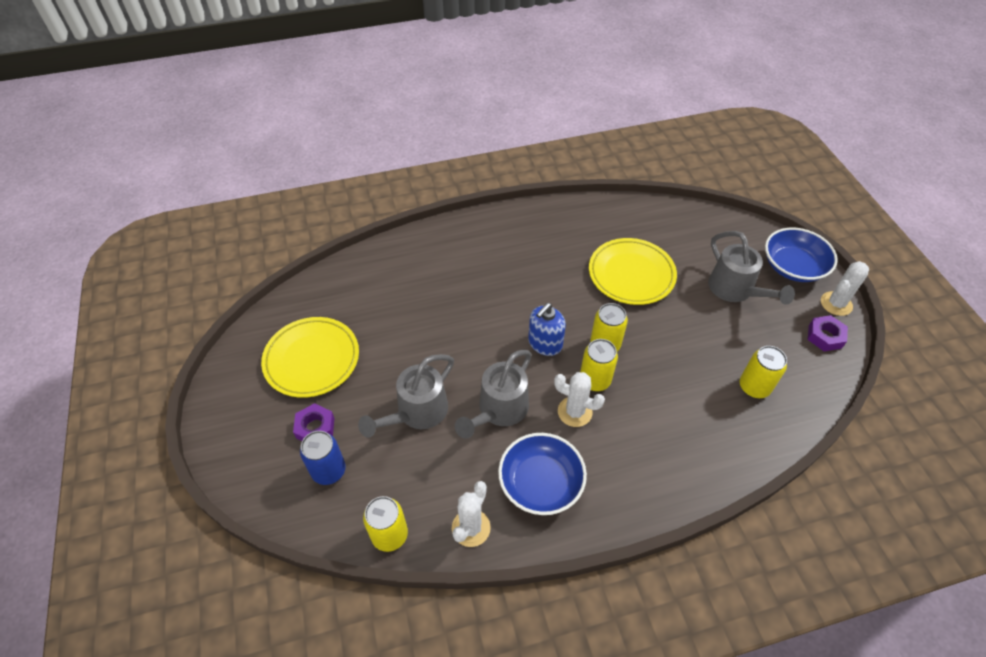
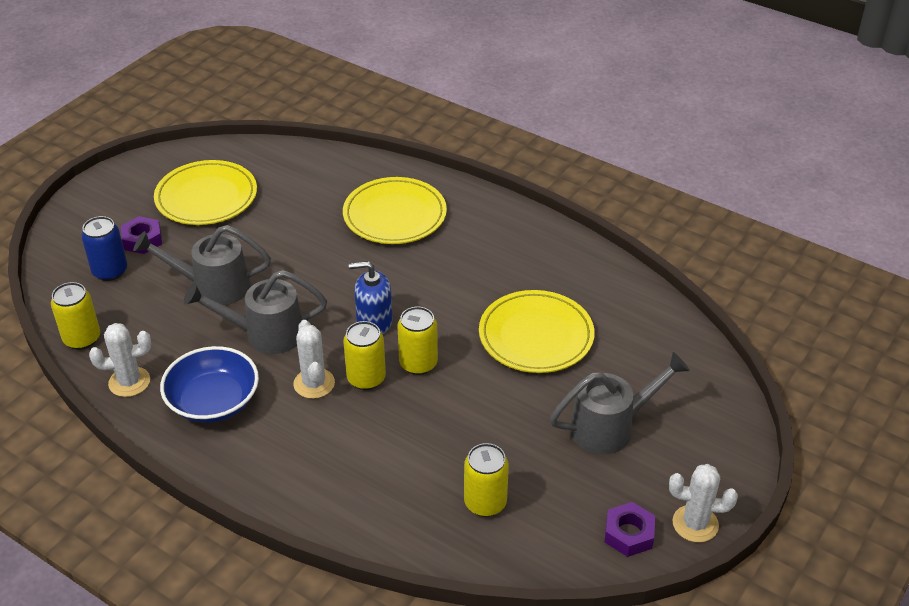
camera: 50 degrees right, 10 degrees down
(450, 269) = (395, 215): none -> yellow plate
(735, 290) = (610, 427): grey watering can -> grey watering can turned 135 degrees counterclockwise
(793, 267) = (710, 460): blue bowl -> none

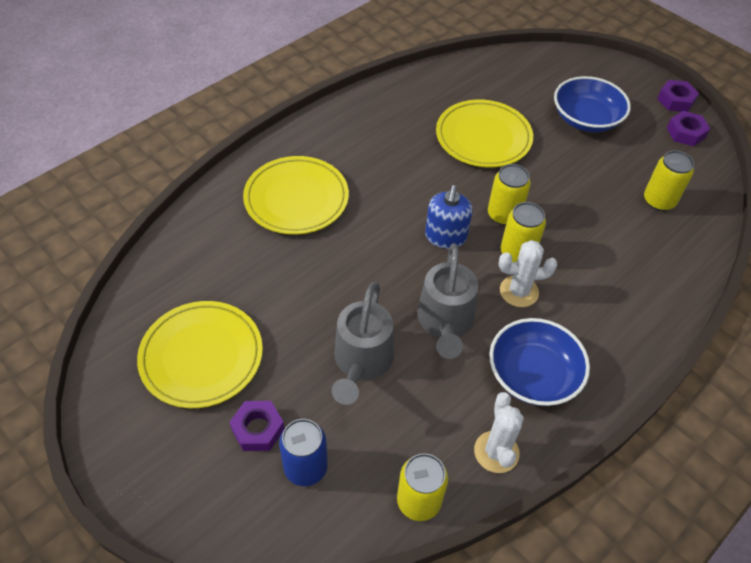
camera: 80 degrees left, 10 degrees up
(610, 427) = (586, 119): grey watering can -> blue bowl
(695, 524) = (675, 100): white cactus -> purple nut

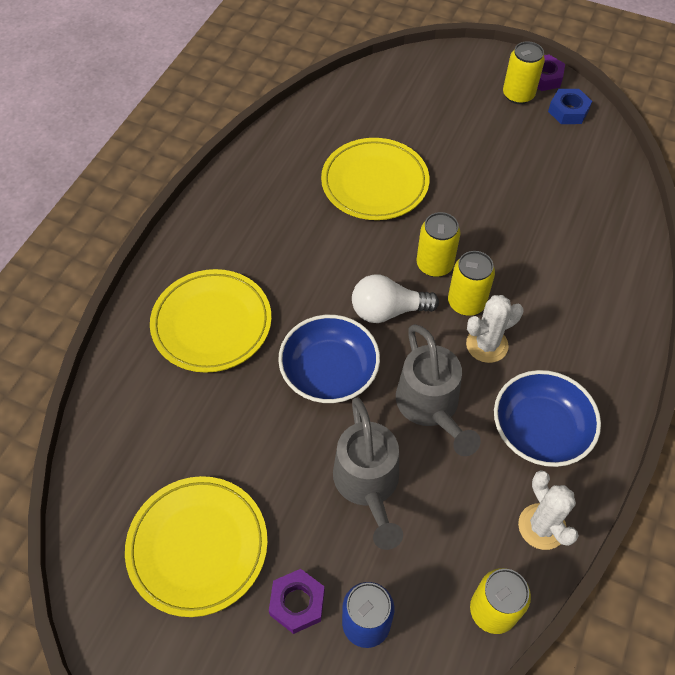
camera: 20 degrees left, 5 degrees up
(445, 237) = (388, 311): blue soap dispenser -> white light bulb
(586, 119) = (467, 127): blue bowl -> blue bowl (329, 372)
(659, 201) = (575, 196): yellow can -> yellow can (518, 95)
(685, 133) = (568, 111): purple nut -> blue nut

